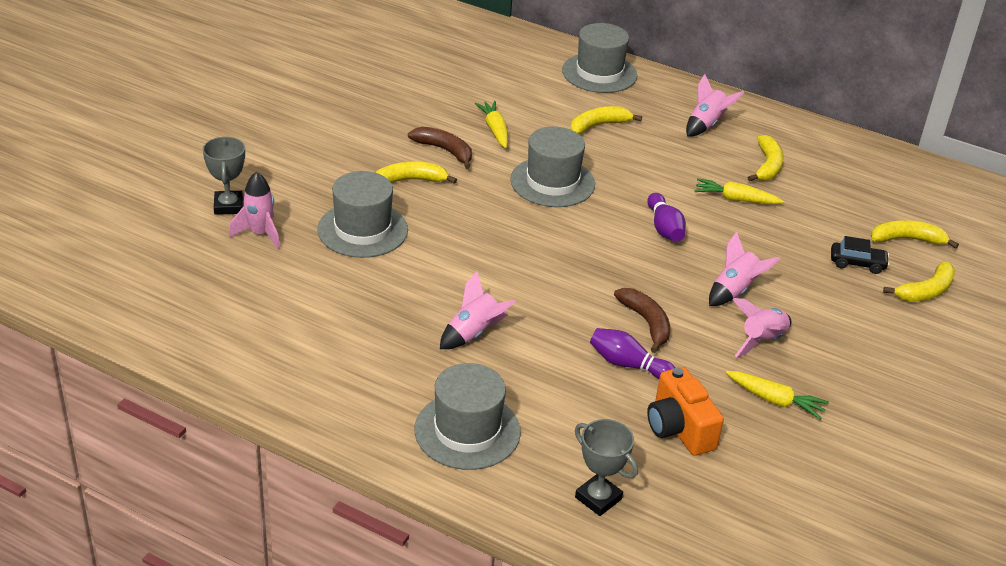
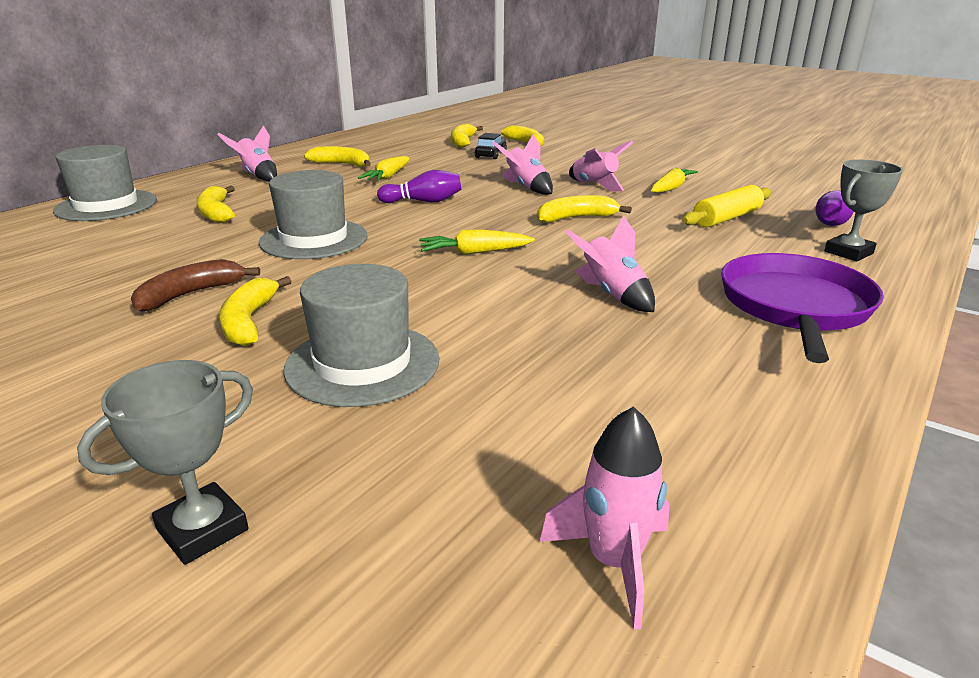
camera: 80 degrees left, 10 degrees down
(228, 206) = (202, 529): grey trophy -> grey trophy turned 45 degrees counterclockwise
(260, 234) = (331, 478): pink rocket -> pink rocket (613, 562)
(467, 431) = (795, 306): grey hat -> purple pan
(495, 130) = (170, 262): yellow carrot -> yellow carrot (474, 252)
(628, 365) = (643, 229): purple bowling pin -> purple bowling pin (832, 221)
(646, 323) = (576, 218): brown banana -> yellow banana
(679, 429) = (726, 218): orange camera -> yellow rolling pin

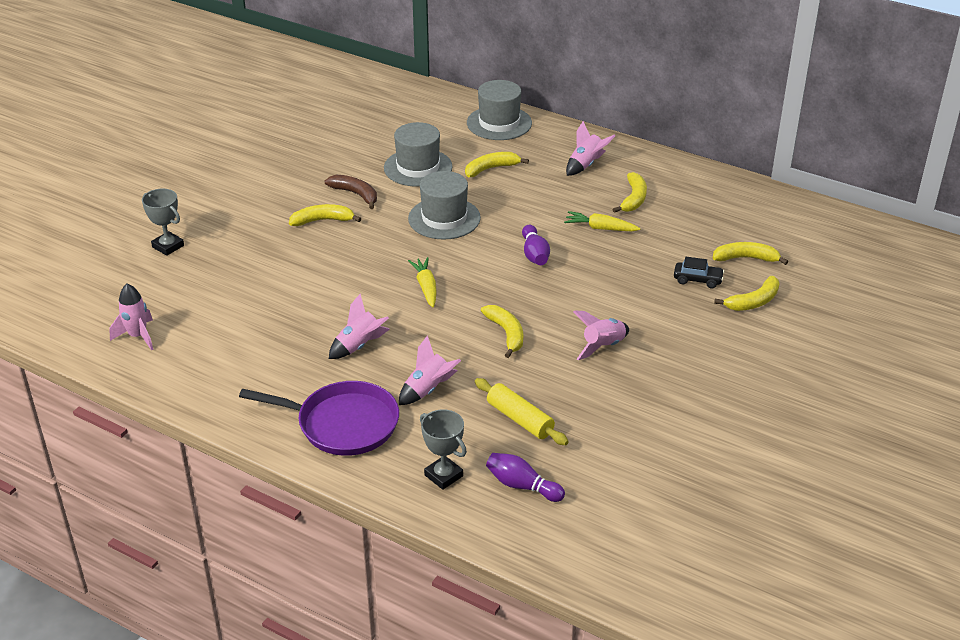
camera: 85 degrees right, 10 degrees up
(362, 364) = (277, 263): grey hat -> grey hat (418, 167)
(526, 187) = (586, 305): pink rocket -> pink rocket (428, 390)
(671, 188) = (605, 395): yellow carrot -> none

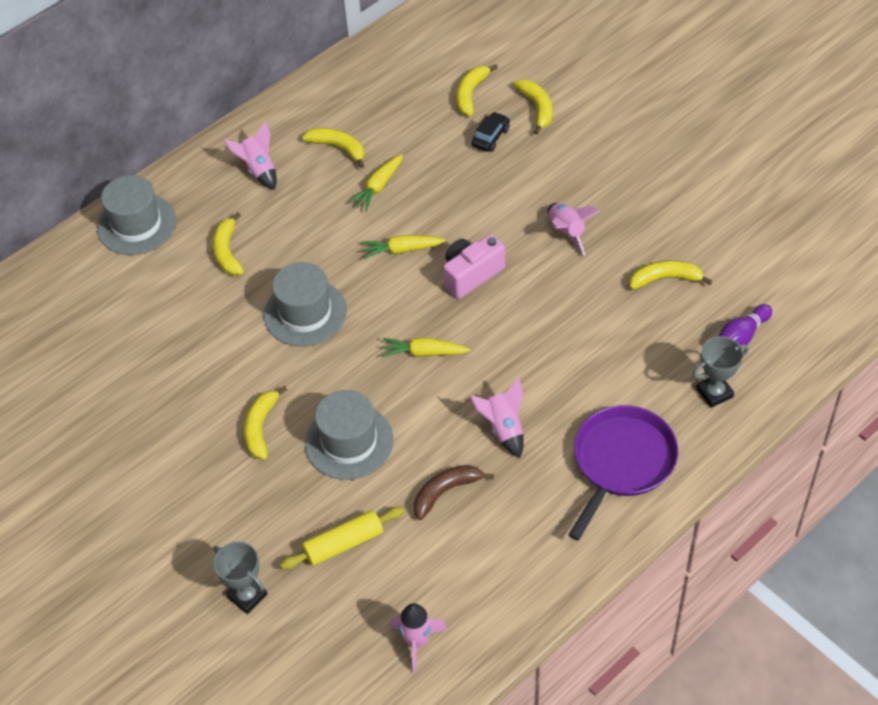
camera: 70 degrees left, 15 degrees up
(168, 246) = (247, 596): grey trophy -> grey trophy turned 75 degrees clockwise
(355, 194) = (221, 387): brown banana -> brown banana (446, 492)
(418, 167) = (193, 318): grey hat -> grey hat (349, 442)
(428, 390) = (590, 382): pink rocket -> none
(506, 333) = (523, 301): yellow banana -> yellow banana (665, 279)
(520, 419) = (652, 319): yellow rolling pin -> yellow rolling pin (344, 543)
(524, 298) = (471, 275): none -> pink camera
(534, 254) = (402, 250): purple bowling pin -> yellow carrot

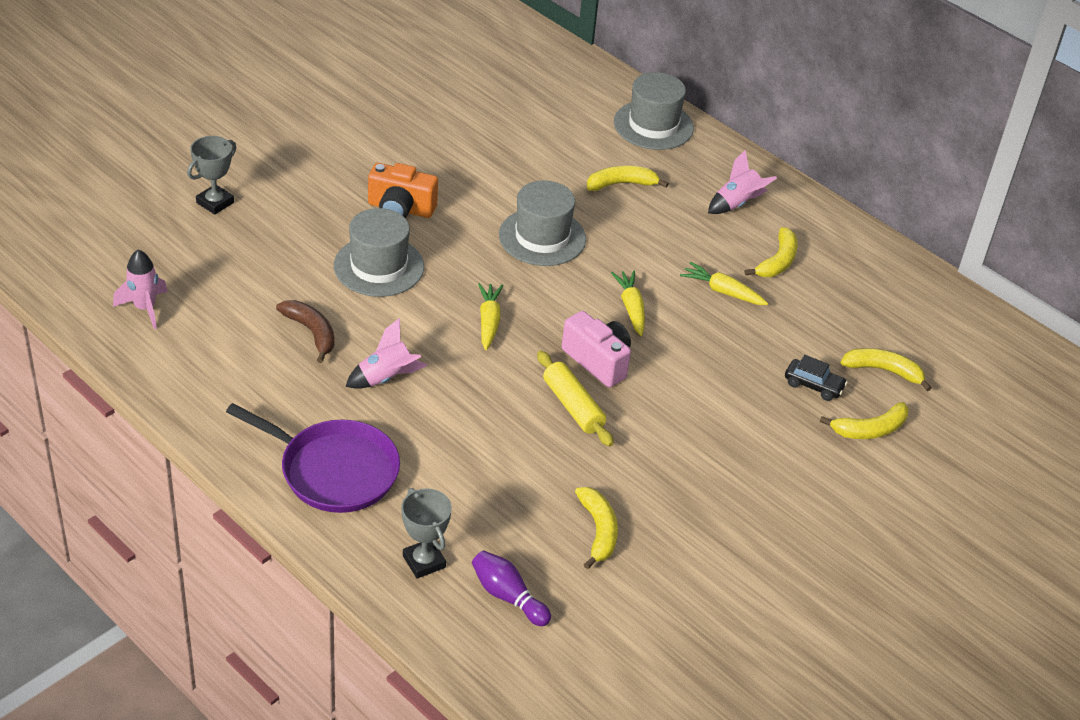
camera: 80 degrees right, 10 degrees down
(261, 427) = (400, 209): yellow banana -> orange camera
(344, 543) = (261, 262): yellow rolling pin -> yellow rolling pin (573, 406)
(567, 232) = (667, 445): pink rocket -> none

